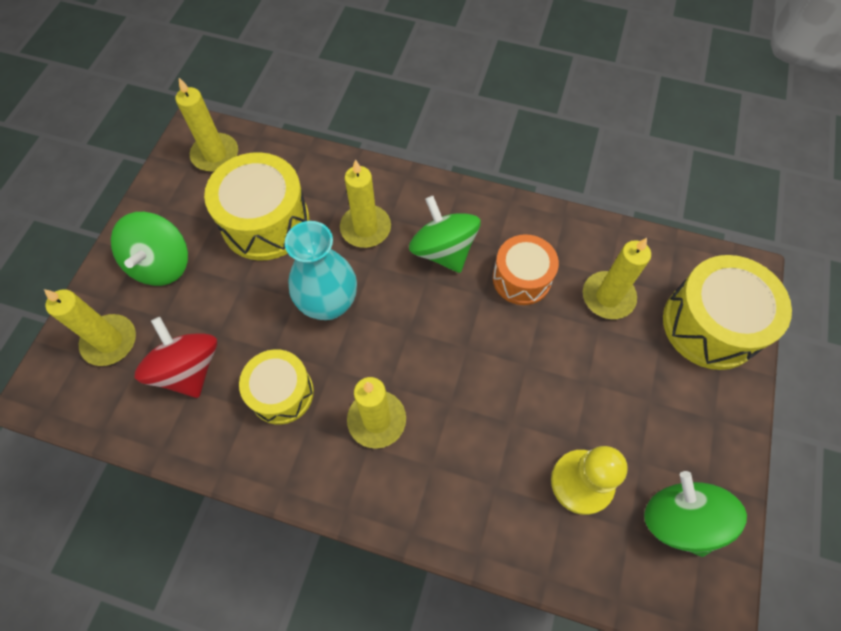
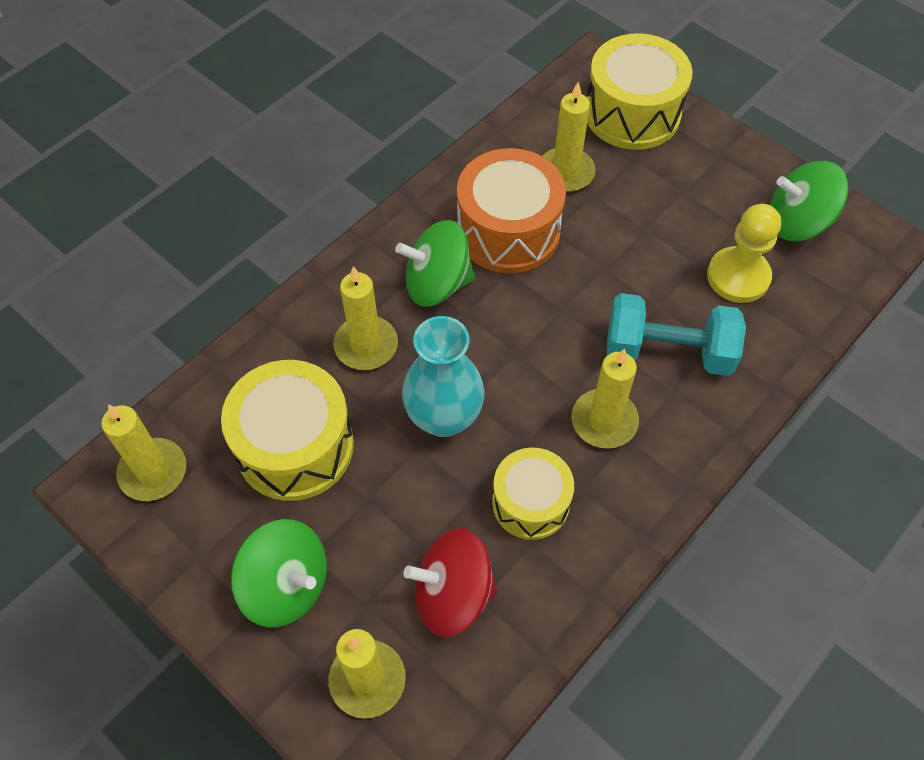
camera: 65 degrees left, 5 degrees down
(468, 447) = (668, 352): none -> turquoise dumbbell
(521, 278) = (508, 231): orange drum -> orange drum, size x1.56

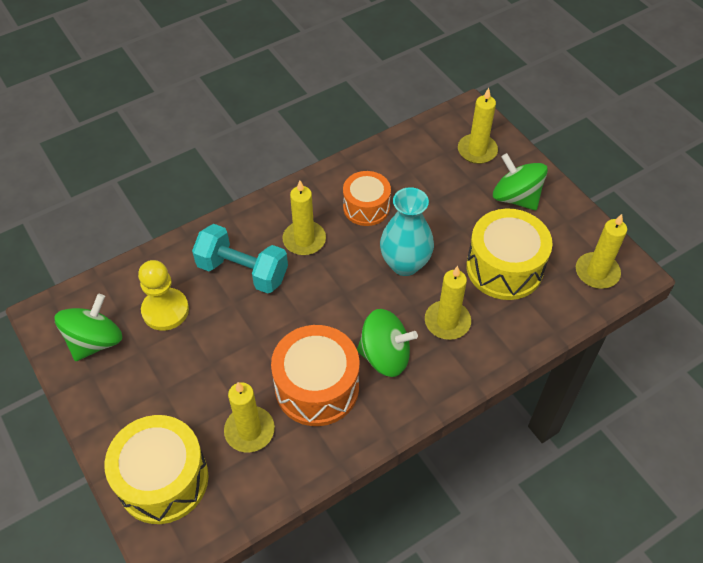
camera: 165 degrees left, 5 degrees down
(453, 594) = (424, 175): red spinning top -> none
(530, 503) = (366, 207): yellow drum -> orange drum
(797, 222) = (95, 341): green spinning top -> green spinning top turned 75 degrees counterclockwise

